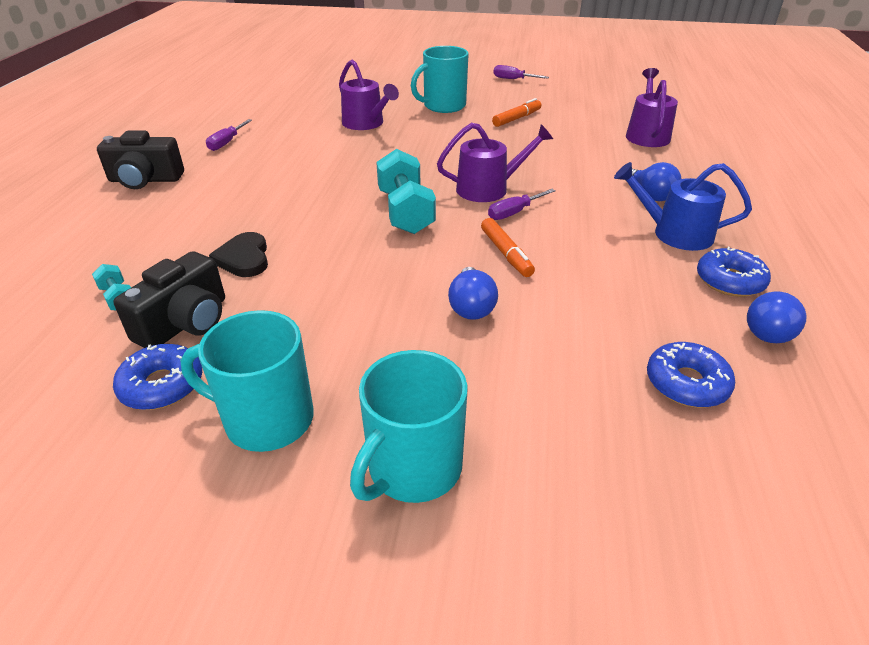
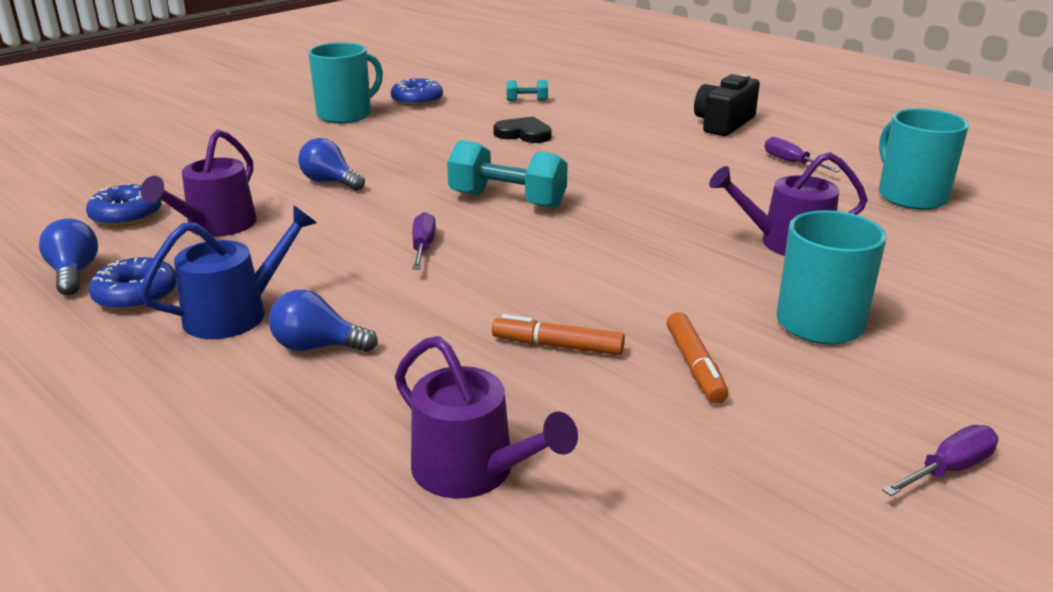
camera: 125 degrees right, 10 degrees down
(186, 323) = (468, 111): black camera -> none
(413, 468) = (249, 133): turquoise mug -> turquoise mug (910, 196)
(488, 188) = (493, 253): purple watering can -> purple watering can (216, 226)
(506, 253) = (366, 217): orange marker -> orange marker (557, 346)

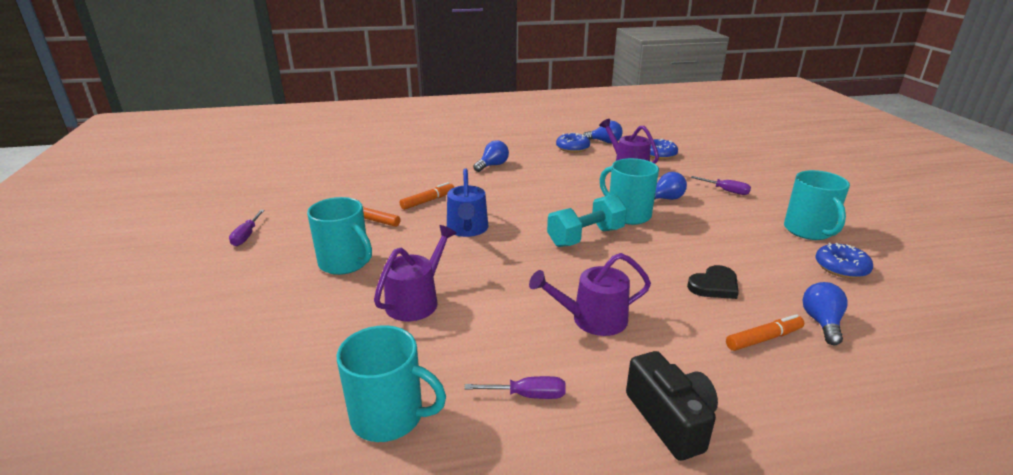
camera: 125 degrees right, 0 degrees up
(235, 313) = (536, 158): blue watering can -> blue watering can (467, 229)
(410, 192) = (627, 215): none -> turquoise mug
(423, 247) = (551, 200): purple screwdriver -> purple screwdriver (726, 191)
(472, 470) = (391, 170): purple watering can -> purple watering can (592, 319)
(527, 100) = (821, 323): turquoise dumbbell -> blue light bulb
(581, 112) = (764, 339): none -> orange marker

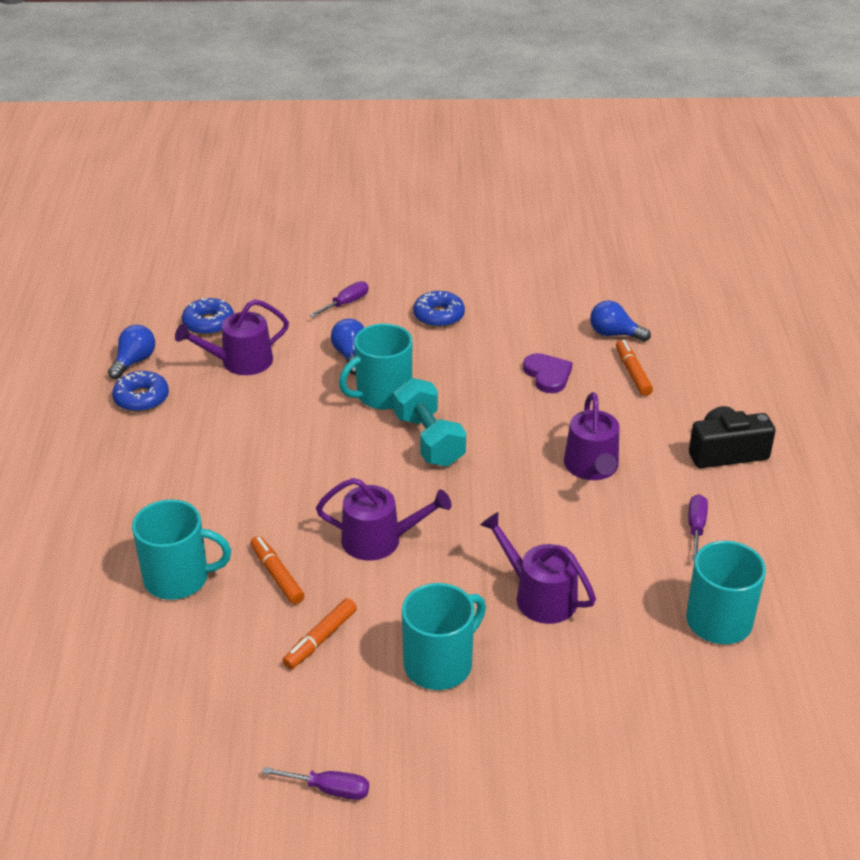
camera: 80 degrees left, 10 degrees up
(467, 229) = (379, 540): blue watering can -> purple watering can
(492, 165) = (172, 493): blue light bulb -> none
(714, 285) = (547, 375): black heart -> purple heart
(808, 231) = (458, 282): turquoise mug -> turquoise mug (178, 578)
(841, 267) = (531, 290): blue donut -> blue donut (439, 316)

